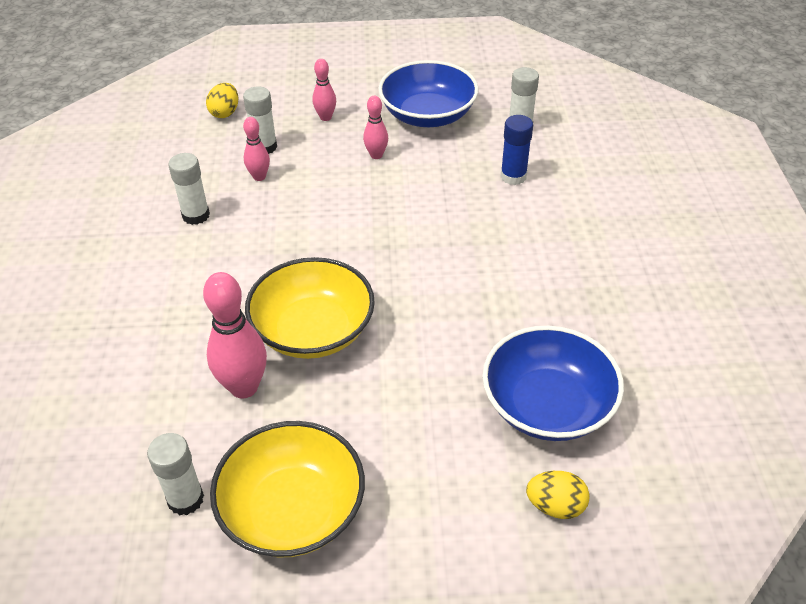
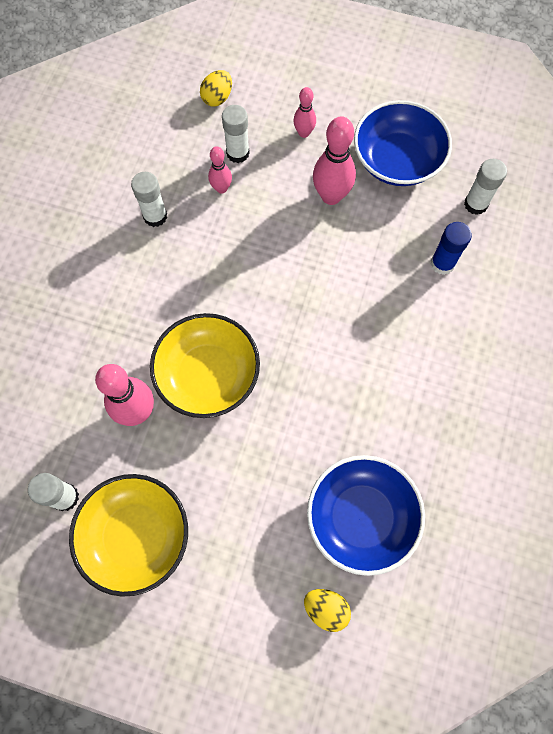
camera: 20 degrees right, 25 degrees up
(376, 155) = (331, 196): pink bowling pin -> pink bowling pin, size x1.77

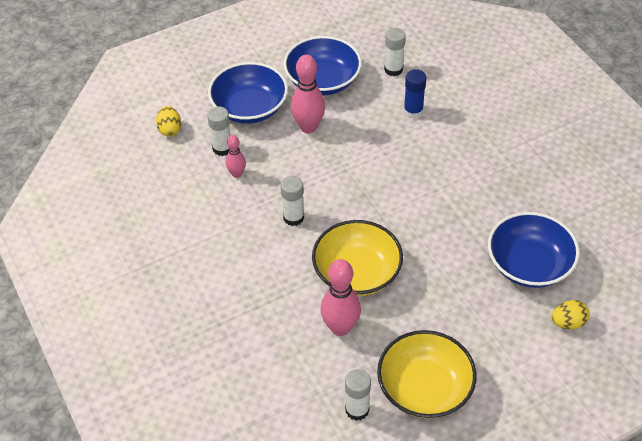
camera: 45 degrees left, 20 degrees down
(155, 216) = (214, 221): white glue stick -> white glue stick (293, 217)
(304, 133) = (249, 108): pink bowling pin -> blue bowl

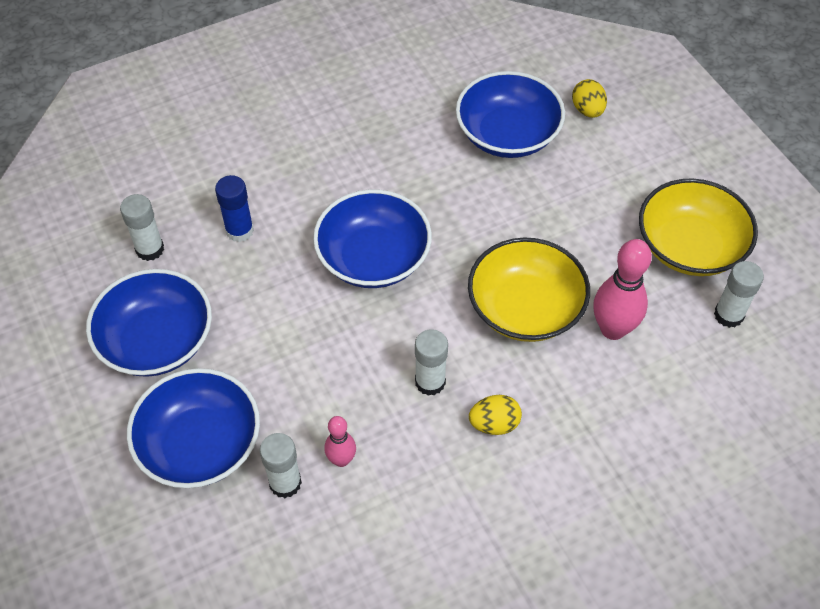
camera: 90 degrees left, 5 degrees up
(170, 130) = (233, 568): yellow egg -> yellow egg (494, 424)
(308, 127) = (253, 361): pink bowling pin -> none
(396, 183) = (373, 258): none -> blue bowl

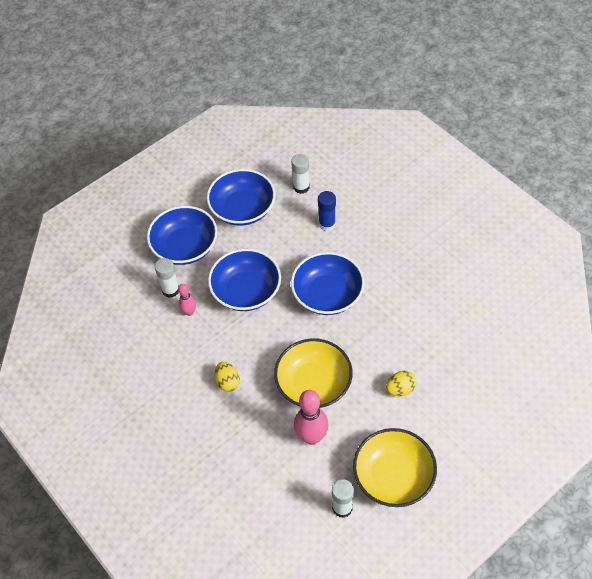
camera: 80 degrees right, 0 degrees up
(430, 382) = (248, 343): white glue stick -> none
(507, 134) = (454, 348): blue bowl -> blue bowl (246, 291)
(587, 110) = (497, 393): yellow egg -> yellow egg (400, 389)

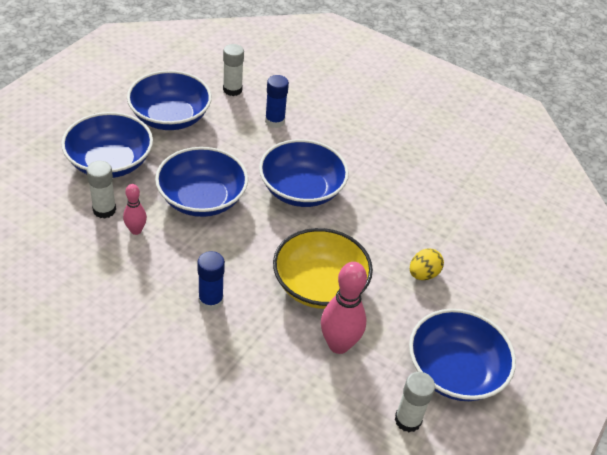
camera: 25 degrees left, 10 degrees down
(228, 382) = (210, 300): yellow egg -> blue glue stick
(393, 476) = (454, 371): yellow bowl -> blue bowl

